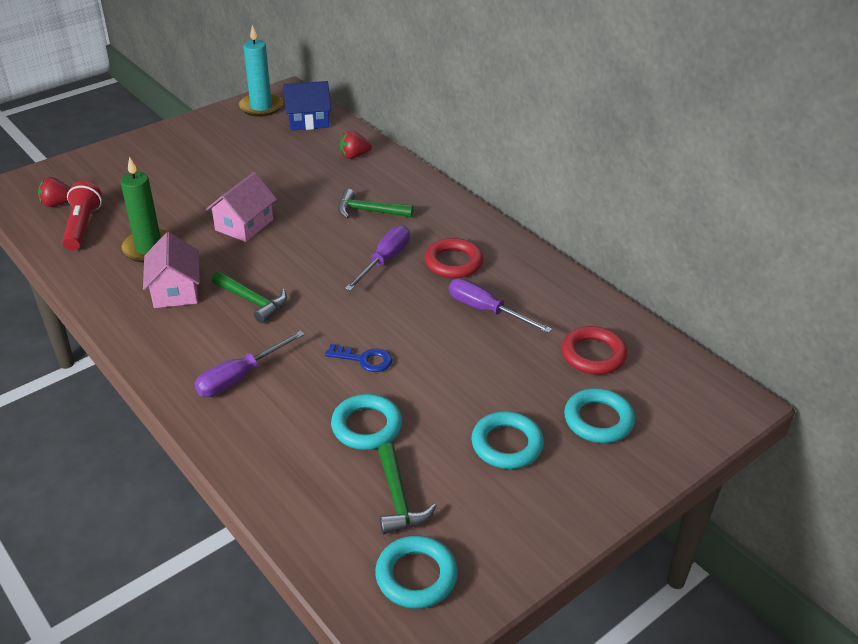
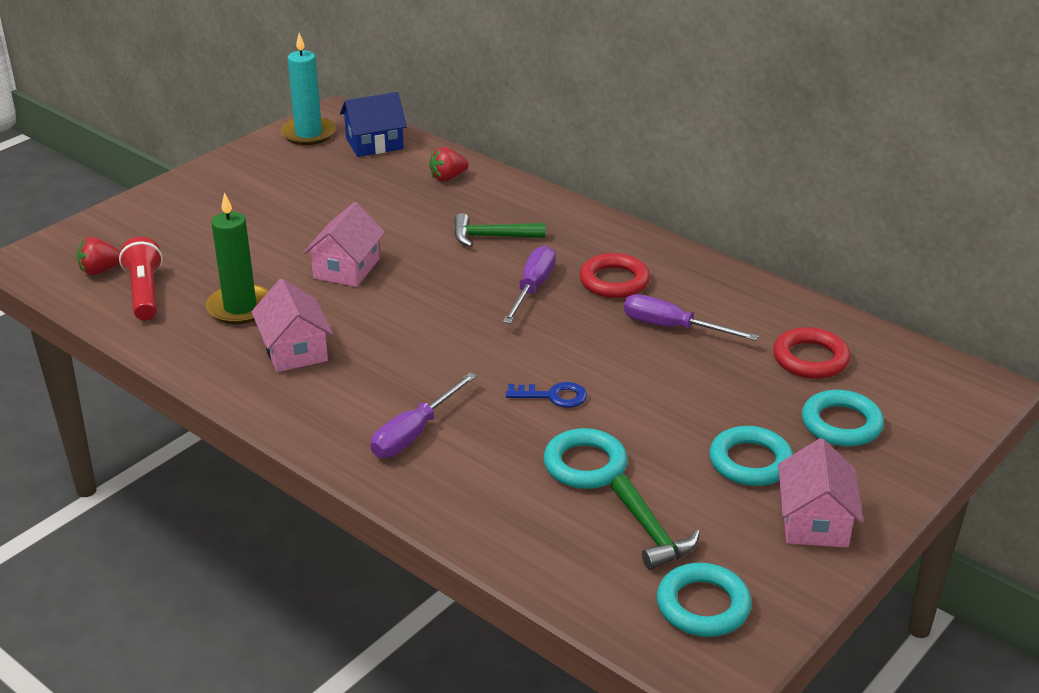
camera: 10 degrees left, 5 degrees down
(253, 301) = (394, 350): green hammer -> none
(542, 510) = (814, 521): none -> pink house

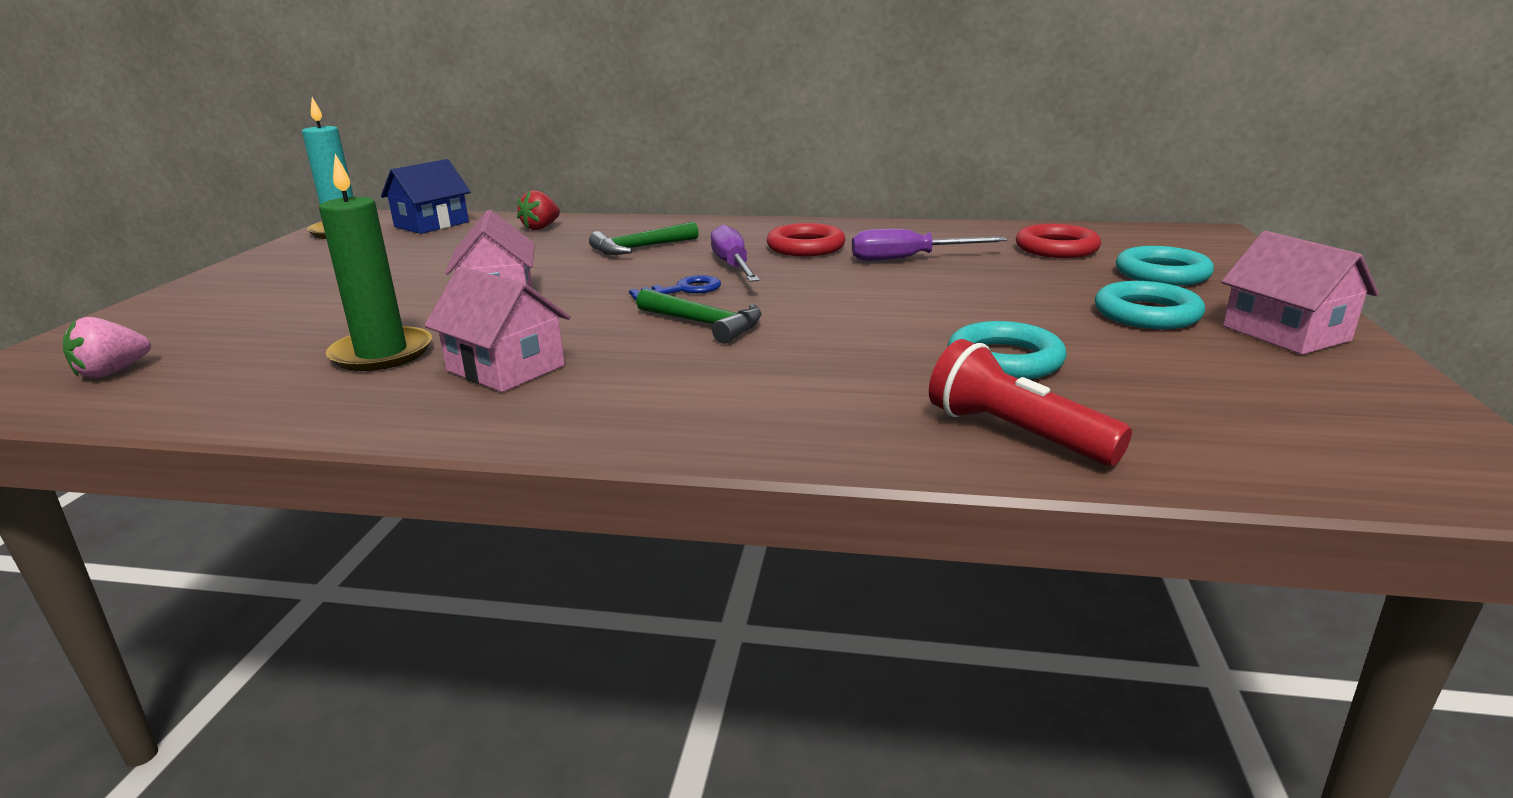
camera: 30 degrees left, 10 degrees down
(100, 270) = (112, 372): red strawberry -> pink strawberry
(145, 293) = (209, 374): red flashlight -> red flashlight (1015, 433)
(414, 433) = (768, 392): purple screwdriver -> none
(553, 396) = (878, 323): blue key -> blue key (684, 290)
(652, 533) = (1176, 388): green hammer -> green hammer (705, 324)
(703, 605) = (1352, 428): turquoise ring -> none

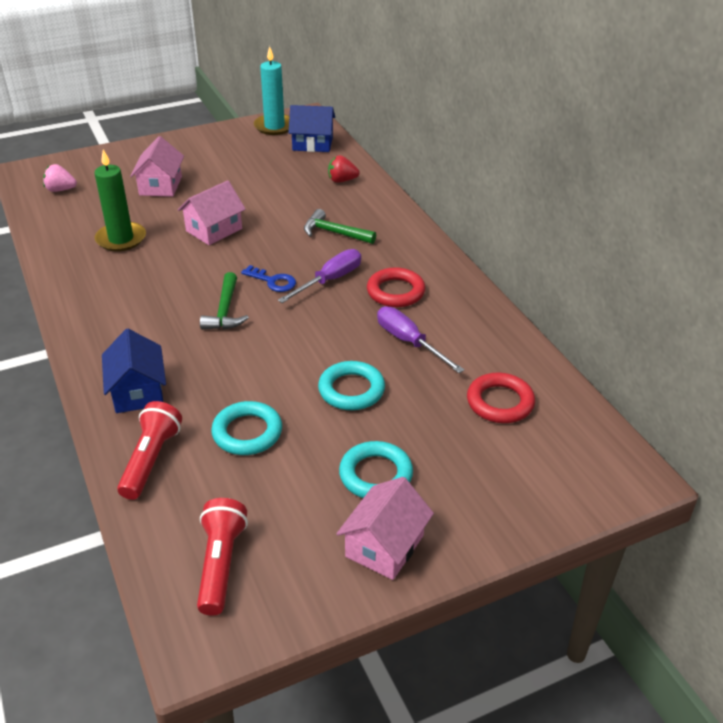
camera: 55 degrees right, 15 degrees up
(505, 368) = (128, 280): pink house -> pink house (160, 186)
(822, 412) = (138, 391): none -> blue house
(1162, 274) = (479, 468): turquoise ring -> turquoise ring (351, 390)
(1301, 428) = (221, 564): none -> red flashlight

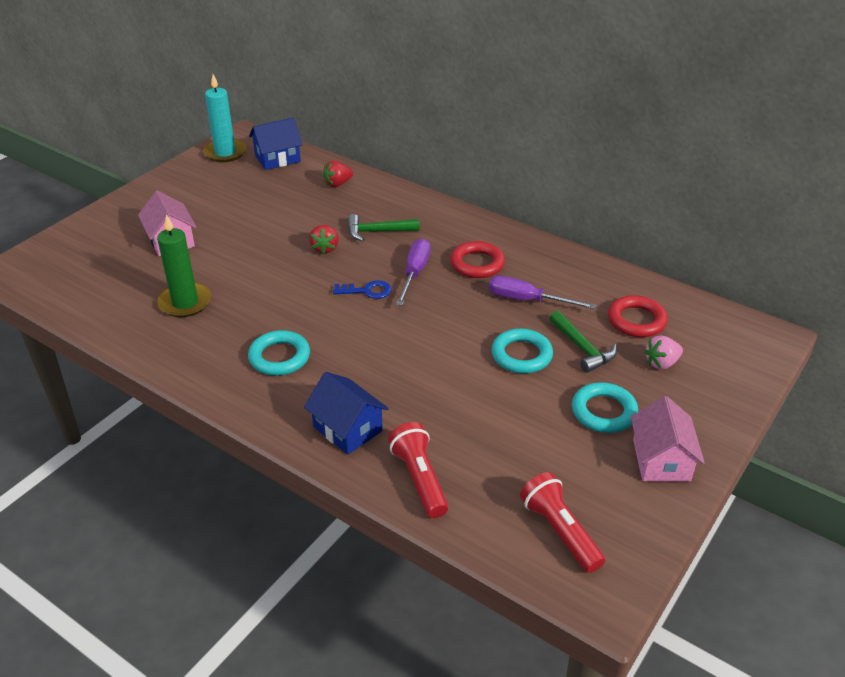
camera: 30 degrees left, 0 degrees up
(60, 190) = (69, 277): pink strawberry -> pink strawberry (661, 363)
(214, 230) = (267, 264): pink house -> none
(225, 311) = (352, 331): green hammer -> green hammer (582, 348)
(247, 432) = (475, 422): turquoise ring -> turquoise ring (279, 357)
(274, 232) = (325, 248): none -> red strawberry

